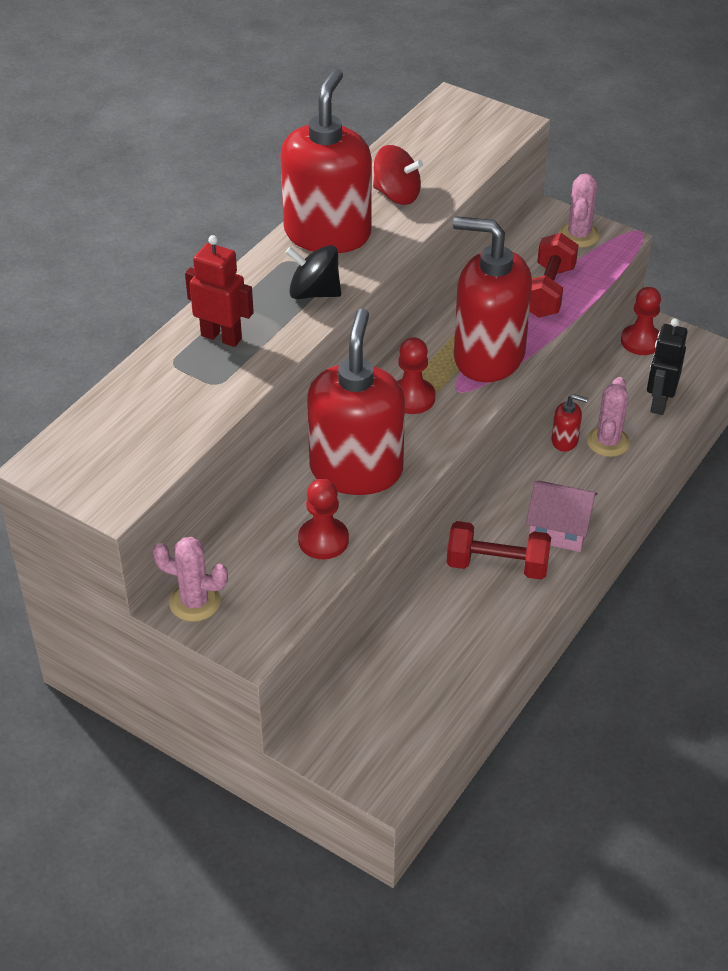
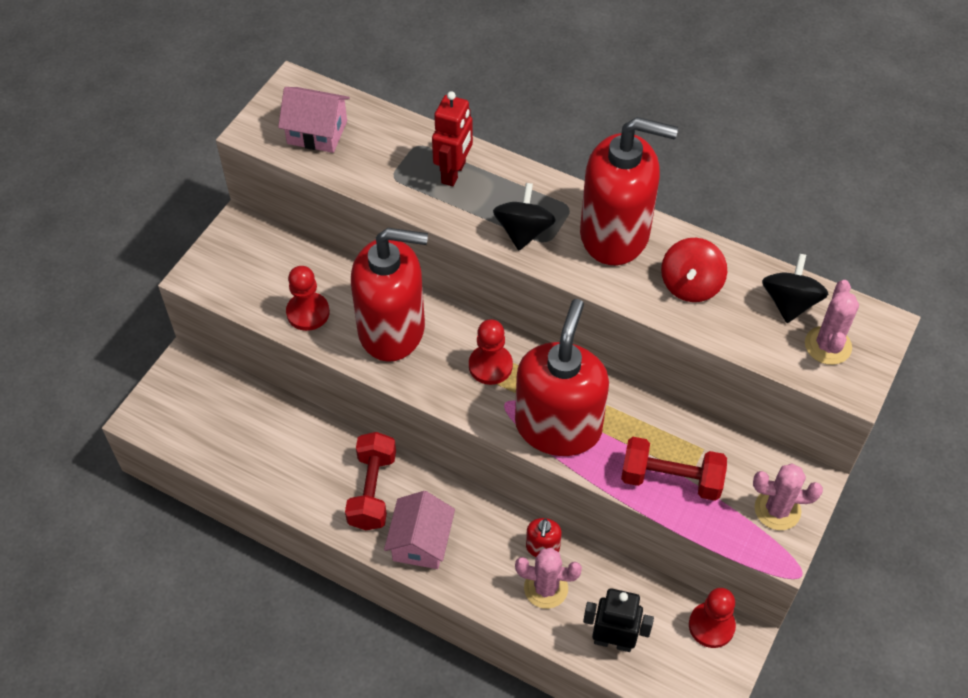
camera: 85 degrees right, 10 degrees up
(130, 444) = (317, 132): none -> pink house
(195, 602) = (241, 236): pink cactus -> pink cactus (828, 345)
(423, 143) = (789, 303): none -> black spinning top

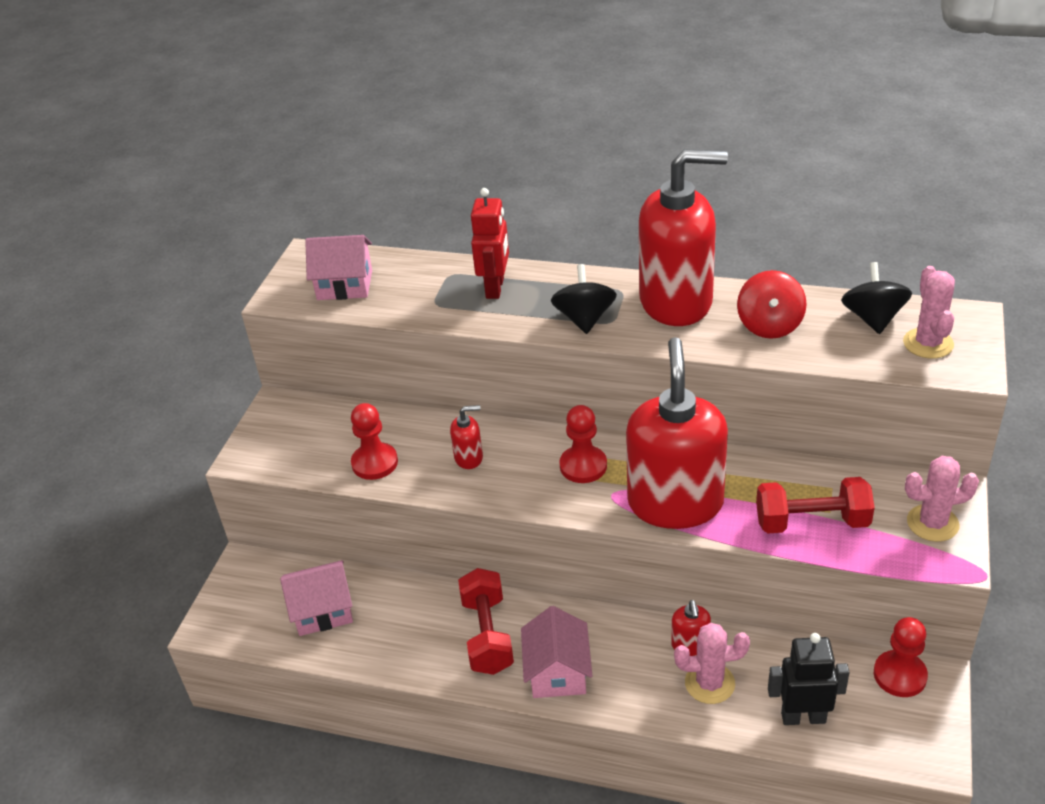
camera: 10 degrees left, 15 degrees down
(239, 428) = (322, 610): none -> pink house
(392, 329) = (469, 458): red soap dispenser -> red soap dispenser, size x0.40

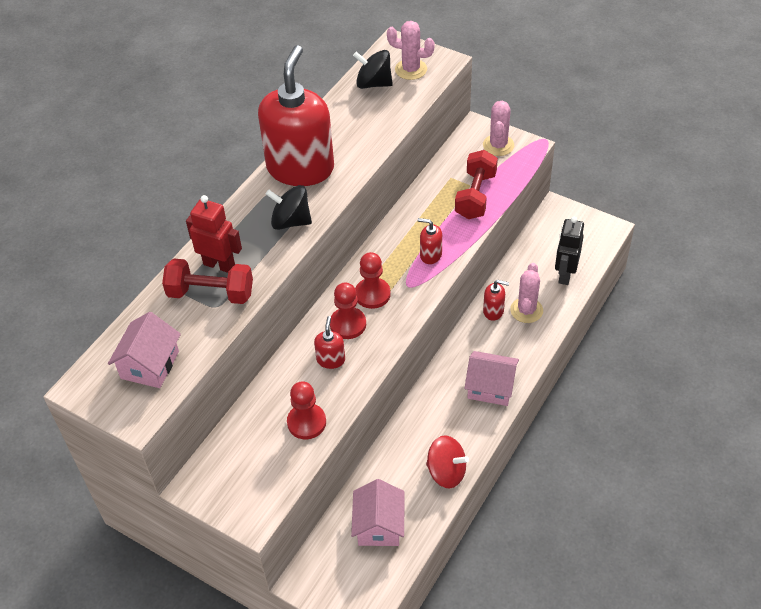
camera: 75 degrees left, 10 degrees up
(487, 635) = (444, 421): red dumbbell -> red dumbbell (211, 293)
(675, 503) = (430, 255): red soap dispenser -> red soap dispenser, size x0.40
(769, 325) = (354, 131): red spinning top -> red spinning top (446, 472)
(899, 675) = (550, 222): red pawn -> red pawn (348, 324)

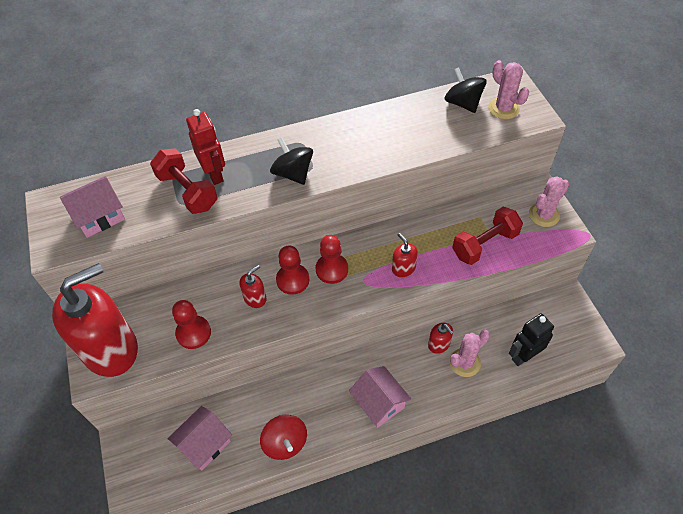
camera: 40 degrees right, 5 degrees up
(300, 168) = (342, 137): red soap dispenser -> red soap dispenser (111, 349)

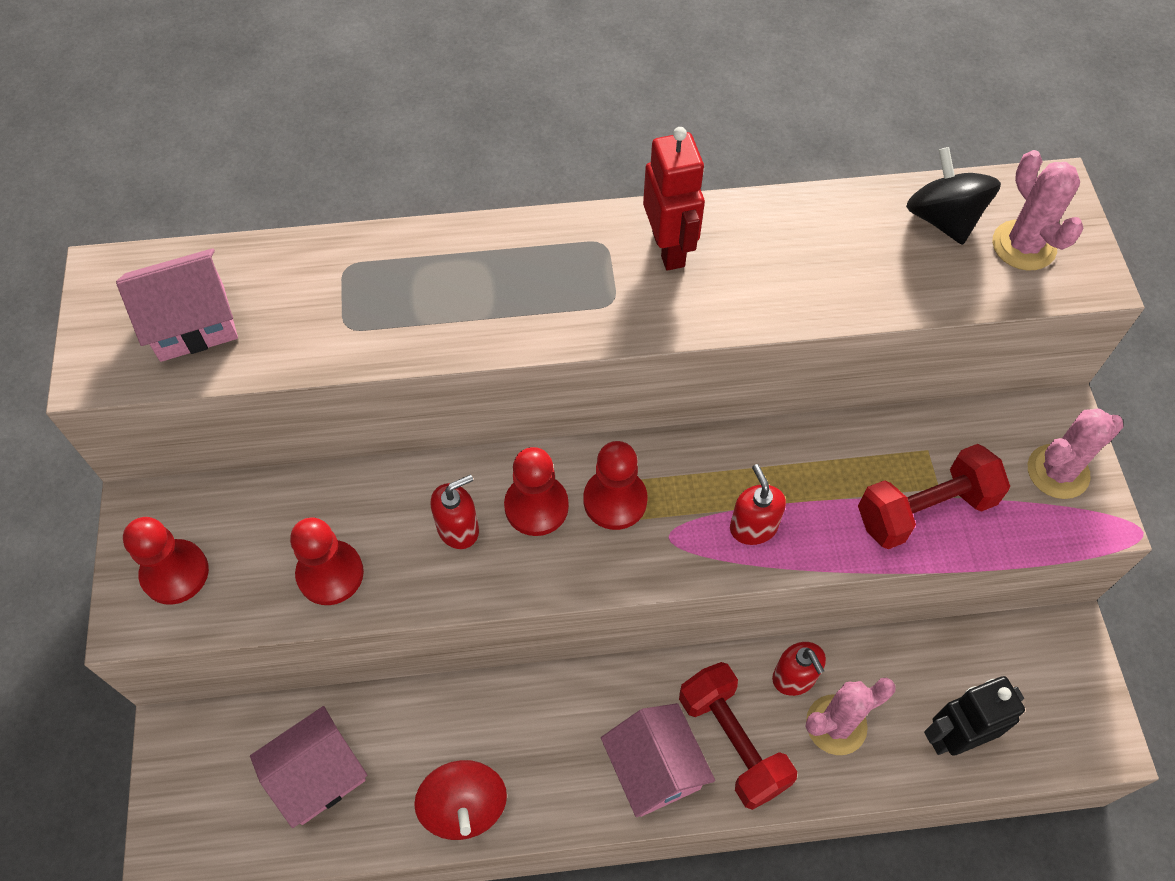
camera: 10 degrees right, 5 degrees up
(111, 349) = (175, 573): red soap dispenser -> red pawn
(187, 191) = (365, 304): red dumbbell -> red dumbbell (732, 742)
(214, 174) = (424, 278): red robot -> red robot (669, 249)
(293, 173) = (573, 305): black spinning top -> none

